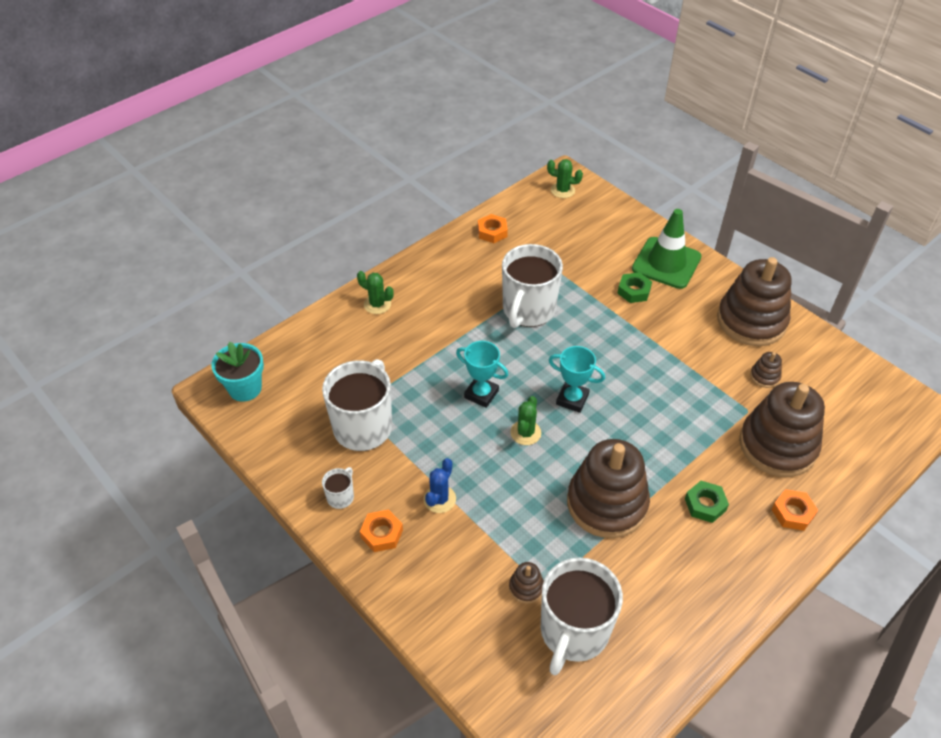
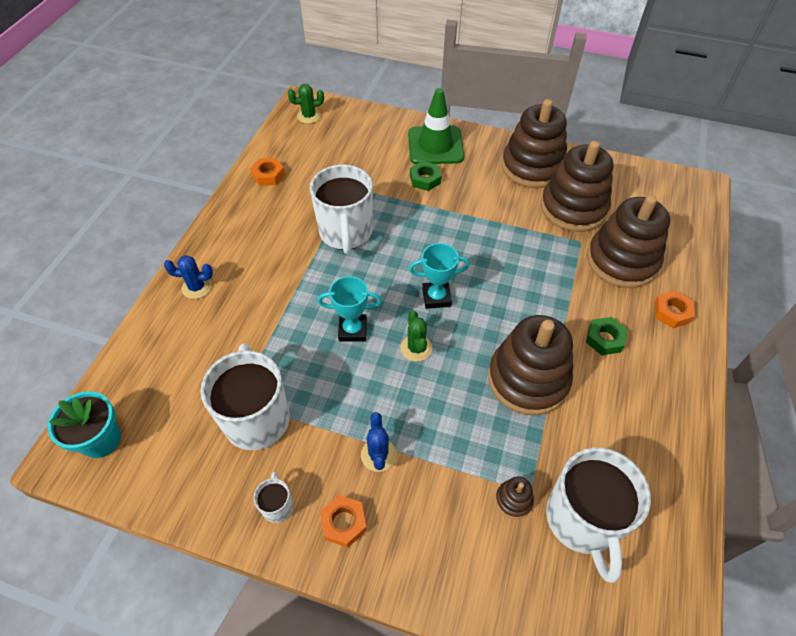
camera: 30 degrees left, 5 degrees up
(377, 304) = (197, 287): green cactus -> blue cactus
(764, 376) = (573, 208): brown stacking toy -> brown stacking toy, size x2.46

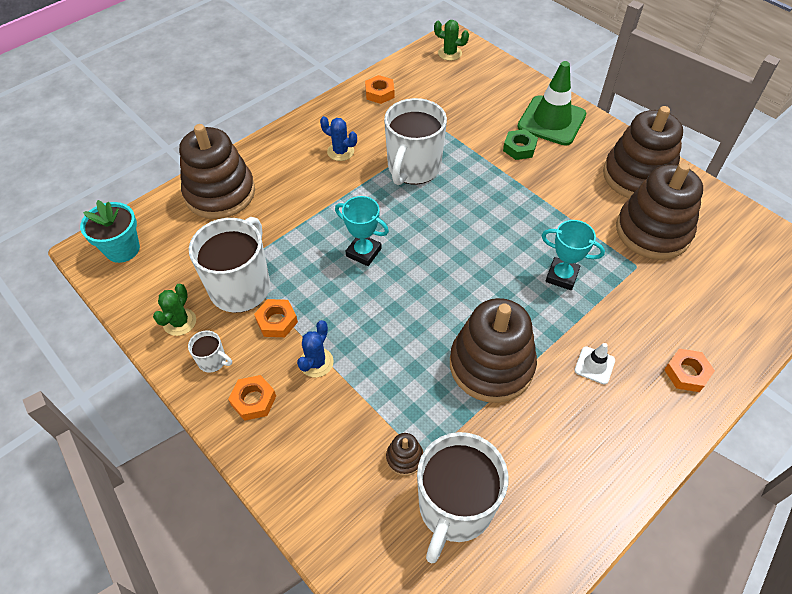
camera: 30 degrees right, 0 degrees up
(197, 287) = (262, 164): blue cactus -> blue cactus (340, 151)
(277, 505) = (213, 361): white mug -> white mug turned 90 degrees clockwise
(315, 434) = (277, 321): none -> orange nut
(416, 348) = (408, 291): green cactus -> green cactus (180, 322)
(436, 297) = (456, 256): turquoise trophy -> turquoise trophy (562, 276)
(604, 339) = (594, 365): green nut -> white traffic cone
(622, 261) = (668, 302): brown stacking toy -> brown stacking toy (220, 193)

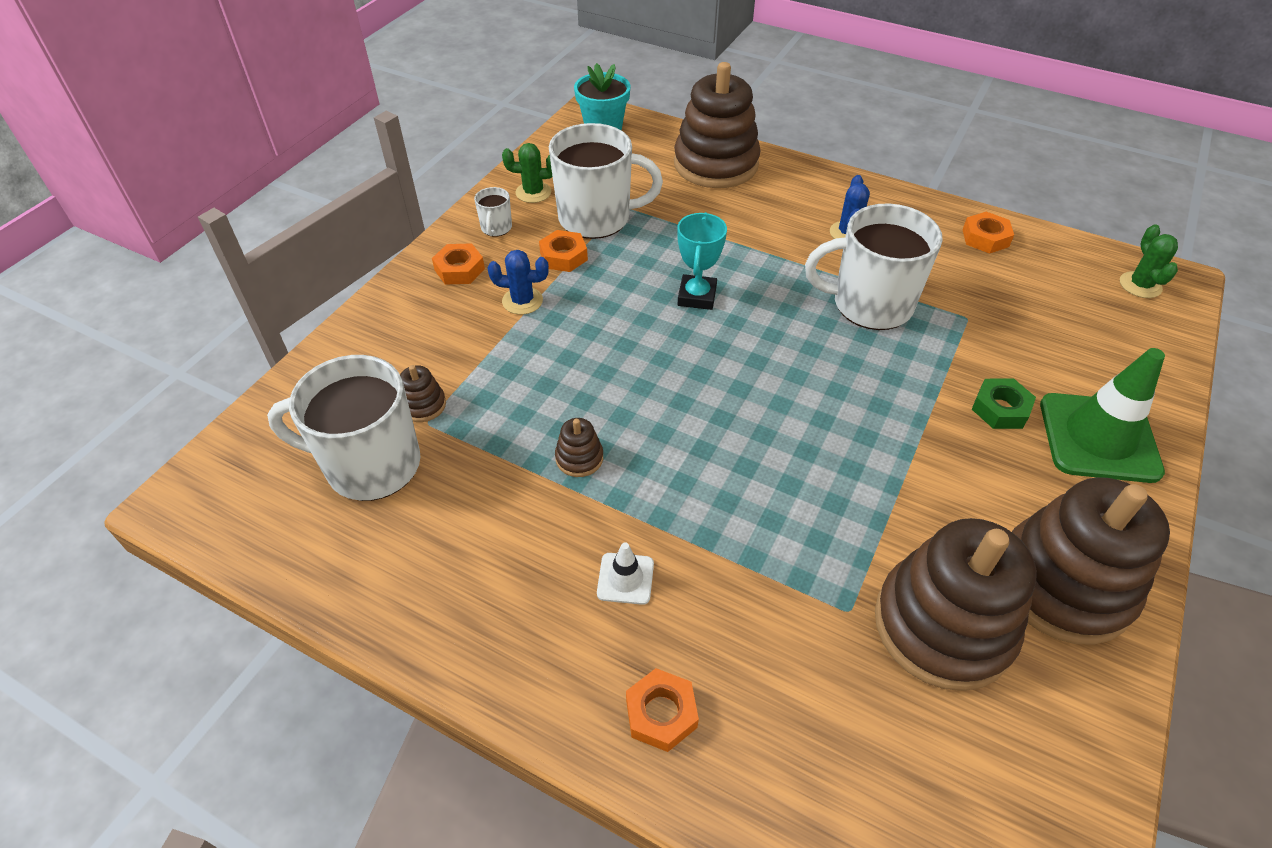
camera: 70 degrees right, 5 degrees down
(491, 365) = (579, 458): brown stacking toy -> brown stacking toy, size x0.41
(562, 276) = (771, 510): turquoise trophy -> none

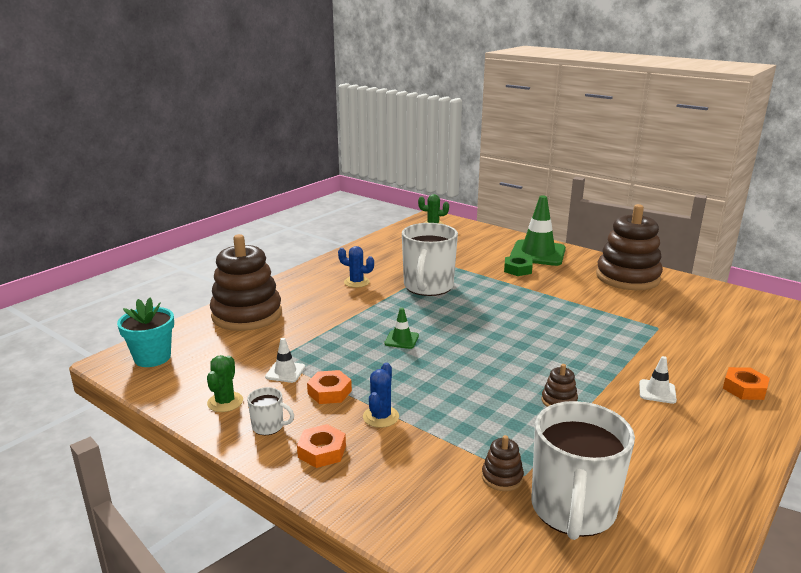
camera: 80 degrees left, 25 degrees down
(597, 218) = (285, 372): white mug -> white traffic cone
(697, 296) = (401, 340): turquoise trophy -> green traffic cone
(943, 626) = (659, 306): brown stacking toy -> none
(985, 238) = (380, 248): orange nut -> none

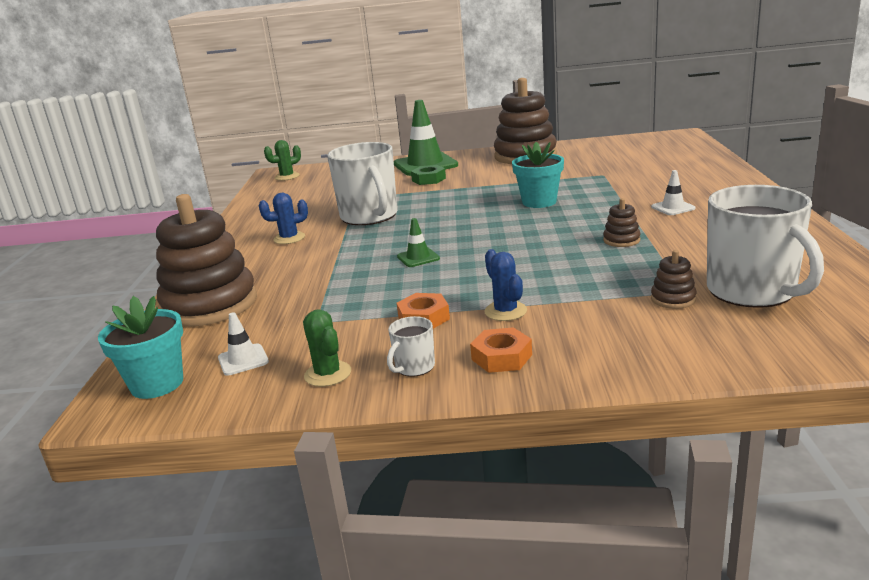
camera: 35 degrees left, 0 degrees up
(269, 426) = (414, 367): white mug -> white mug turned 150 degrees clockwise
(285, 372) = (348, 325): white traffic cone -> white traffic cone (243, 360)
(560, 331) = (539, 202): none -> turquoise flower pot
(744, 388) = (718, 184): orange nut -> none

